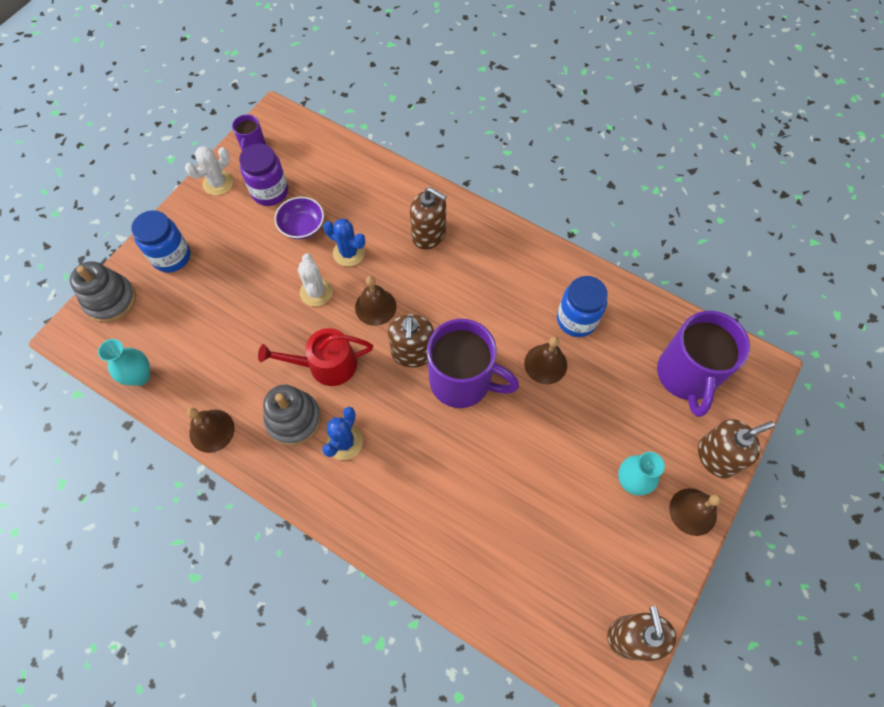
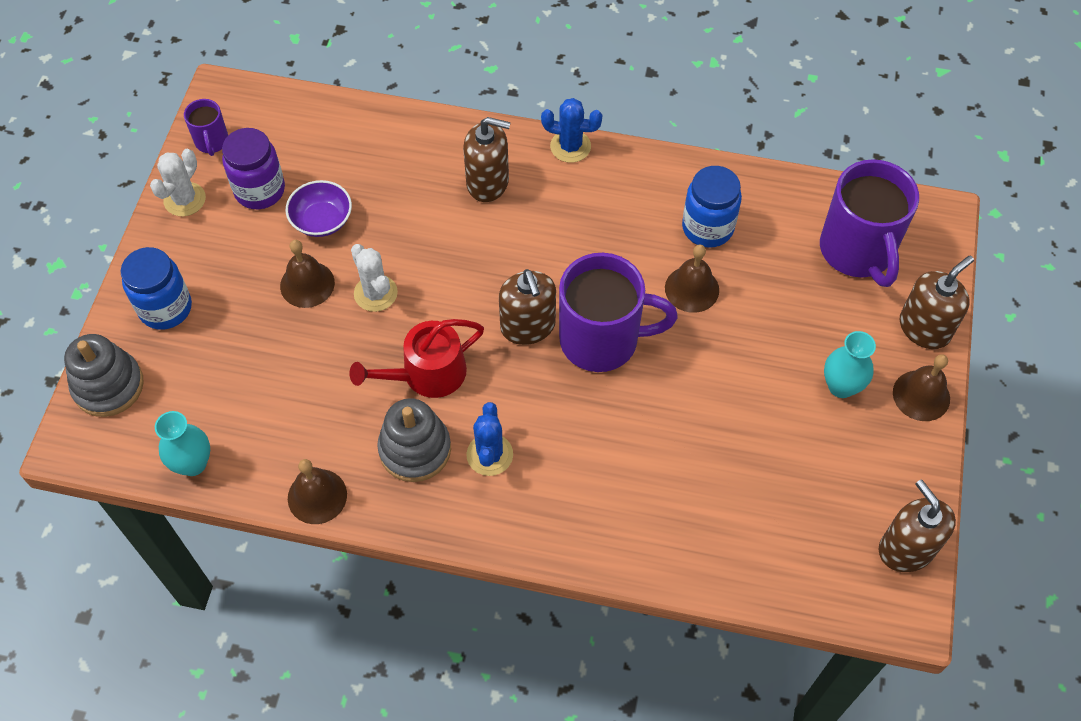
camera: 20 degrees left, 5 degrees down
(348, 253) = (396, 234): blue cactus -> blue cactus (570, 146)
(375, 307) = (458, 287): brown bell -> brown bell (307, 284)

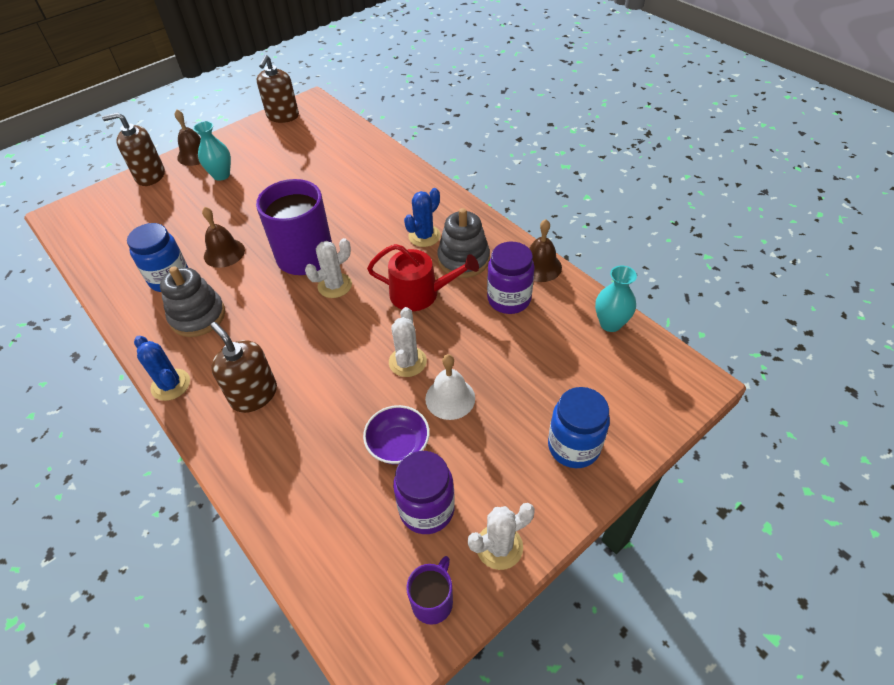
camera: 140 degrees left, 10 degrees down
(108, 386) = (650, 409): grey stacking toy -> grey stacking toy (198, 316)
(307, 284) = (450, 398): brown bell -> white bell
(324, 426) = (509, 299): none -> purple jar
(528, 326) = (334, 285): brown soap dispenser -> white cactus
(857, 251) = (121, 222): purple mug -> none

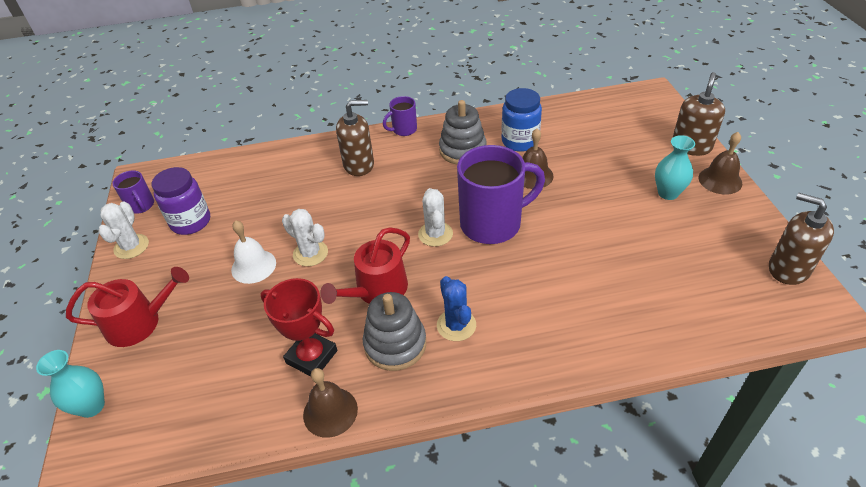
camera: 120 degrees right, 5 degrees down
(170, 385) = (404, 130): blue cactus -> purple mug
(398, 444) = (247, 224): purple bowl -> none
(509, 299) = (311, 357): purple jar -> red trophy
(573, 446) = (139, 323): blue jar -> red watering can
(610, 323) = (206, 430): turquoise vase -> turquoise vase (92, 406)

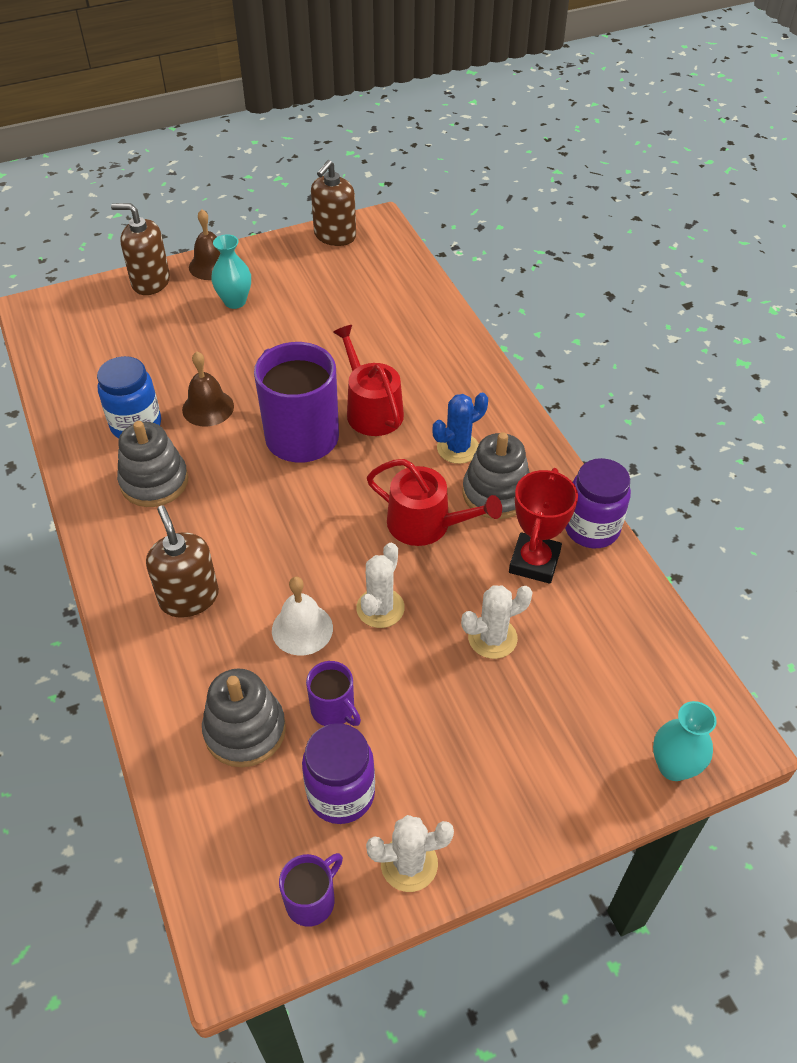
camera: 105 degrees left, 5 degrees up
(139, 323) = (543, 773): red watering can -> red watering can (371, 410)
(253, 266) = (415, 668): white bell -> white bell (302, 629)
(254, 185) = (245, 730): none -> grey stacking toy
(330, 412) = (591, 528): brown bell -> purple jar
(404, 130) = (100, 559): purple mug -> purple mug (333, 710)
(435, 234) = (325, 485): white cactus -> white cactus (492, 638)

